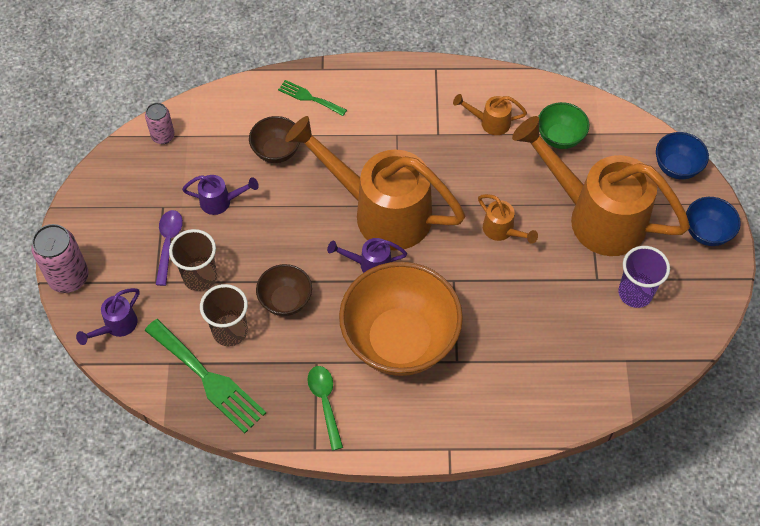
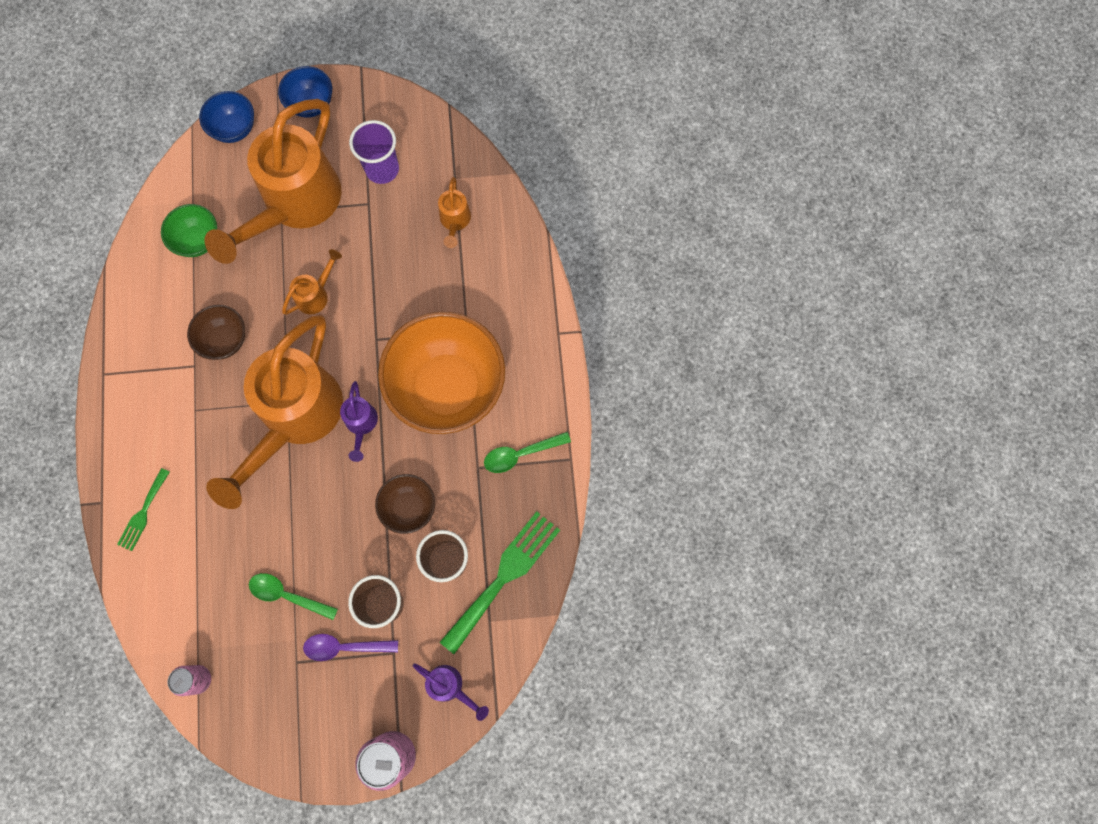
camera: 95 degrees left, 15 degrees up
(221, 201) = (288, 595): purple watering can -> green spoon
(276, 151) = (219, 541): brown bowl -> brown bowl (224, 340)
(489, 122) = (178, 312): orange watering can -> orange watering can (455, 222)

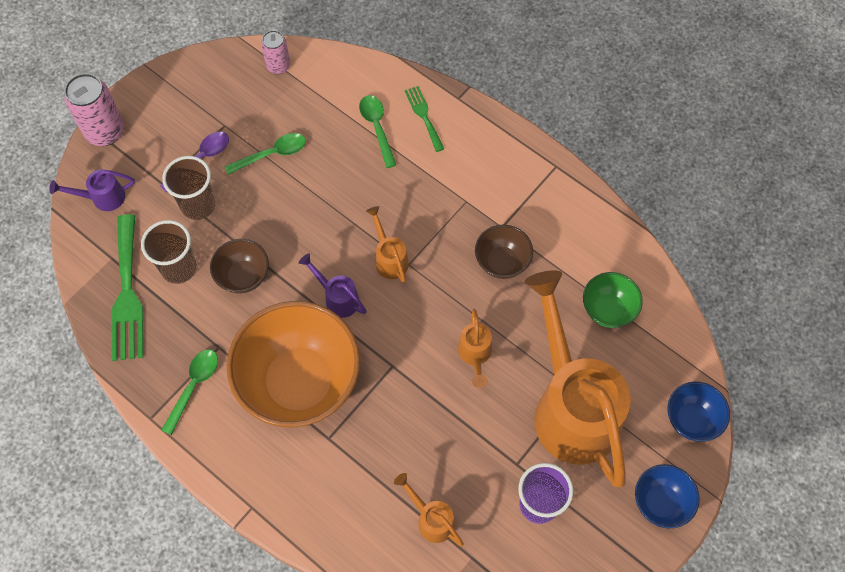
camera: 135 degrees right, 10 degrees down
(188, 538) = (377, 128): none -> green spoon
(295, 419) = (389, 258): orange watering can -> orange watering can, size x0.41

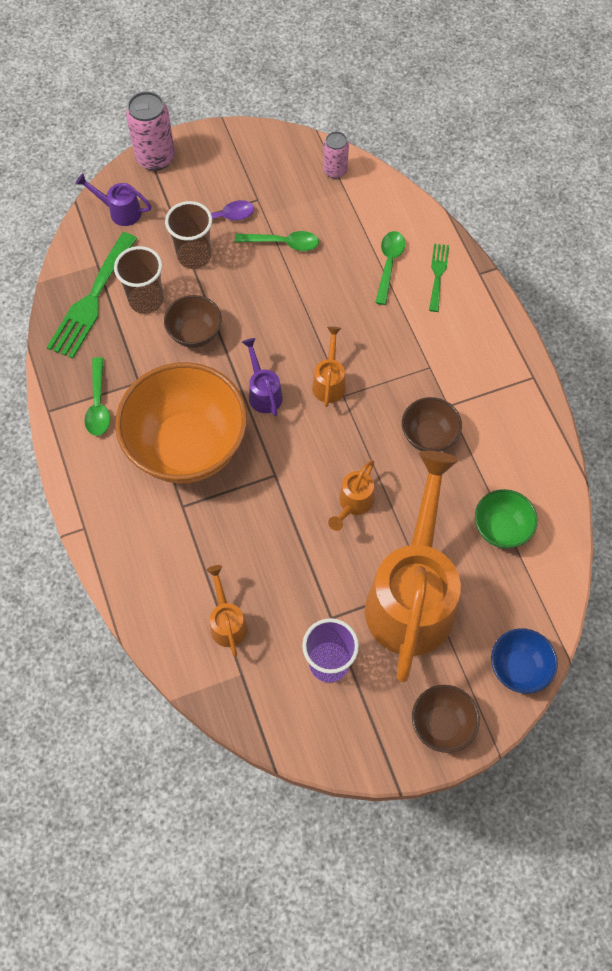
camera: 30 degrees right, 0 degrees up
(193, 386) = (98, 404): green spoon -> green spoon turned 120 degrees clockwise
(660, 502) = (441, 724): blue bowl -> brown bowl

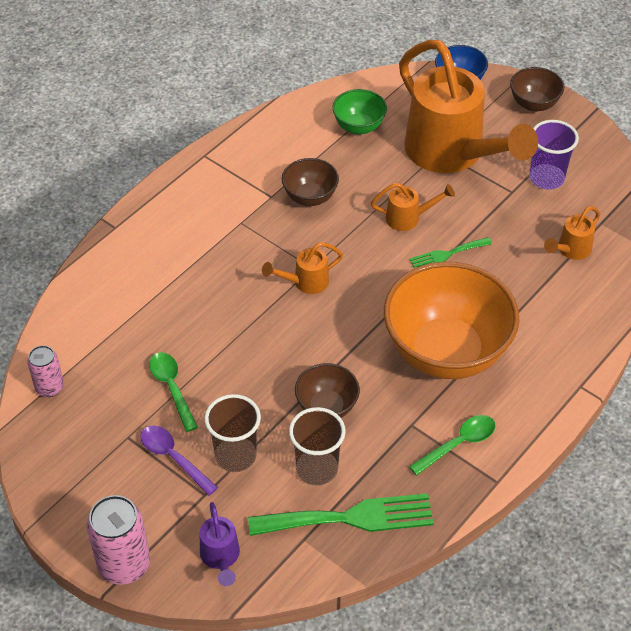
camera: 120 degrees left, 15 degrees down
(263, 392) = (350, 324): purple watering can -> none
(389, 265) = (146, 294): green spoon -> none
(412, 593) = (453, 155): orange watering can -> orange watering can turned 105 degrees counterclockwise
(438, 274) = (134, 255): green fork -> green fork (447, 254)

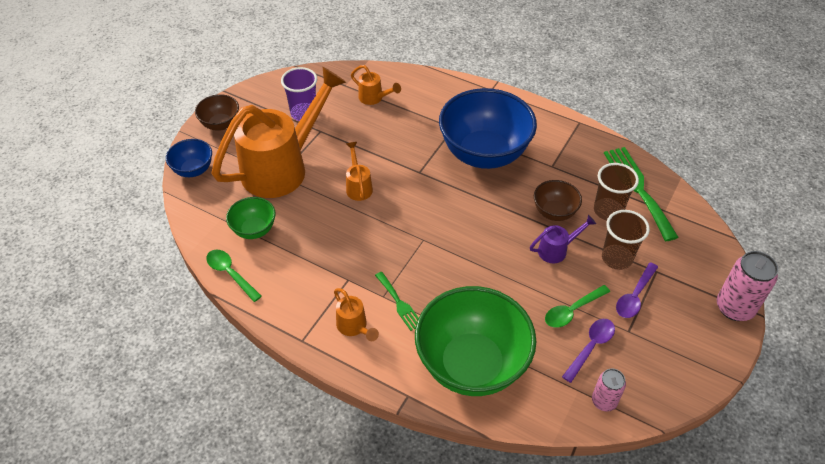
camera: 100 degrees left, 0 degrees up
(118, 393) = (590, 347): none -> purple spoon
(132, 283) = (472, 364): none -> green bowl
(221, 558) = (701, 252): purple watering can -> purple watering can (557, 250)
(305, 282) = (440, 241): orange watering can -> orange watering can (354, 327)
(310, 197) = (345, 252): brown bowl -> none
(446, 352) = (484, 154): orange bowl -> blue bowl
(447, 254) = (392, 161): green fork -> green fork (399, 303)
(458, 444) = (558, 142): green spoon -> green spoon (231, 274)

